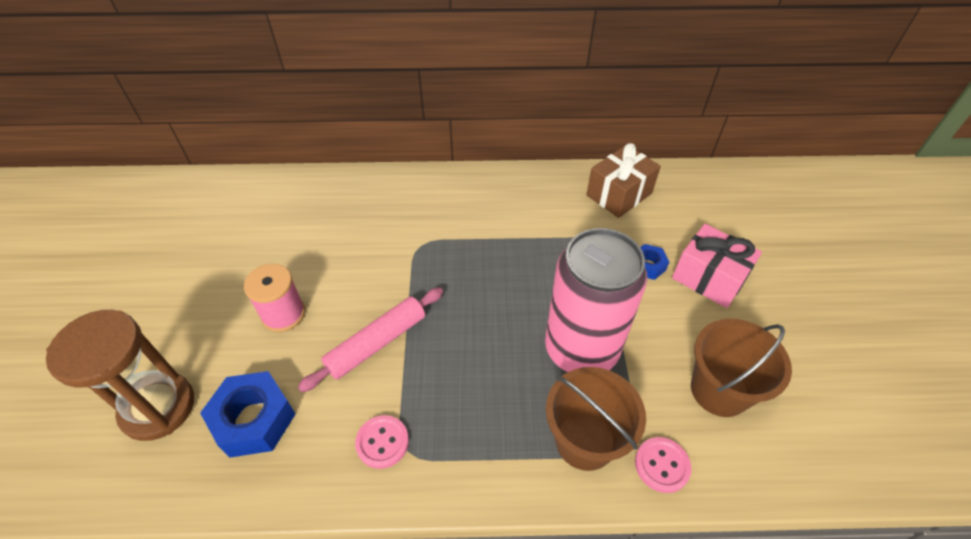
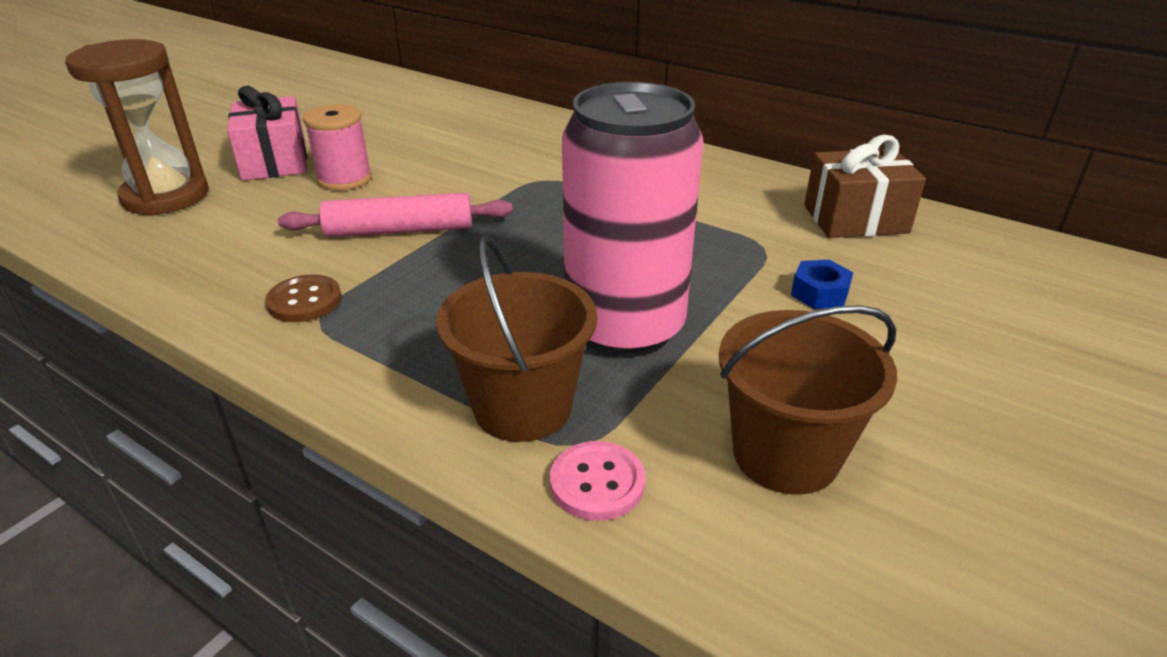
camera: 35 degrees right, 15 degrees down
(254, 420) = (222, 235): blue nut -> none
(382, 442) = (304, 301): pink button -> brown button
(709, 278) = (909, 339): pink gift -> pink gift (275, 161)

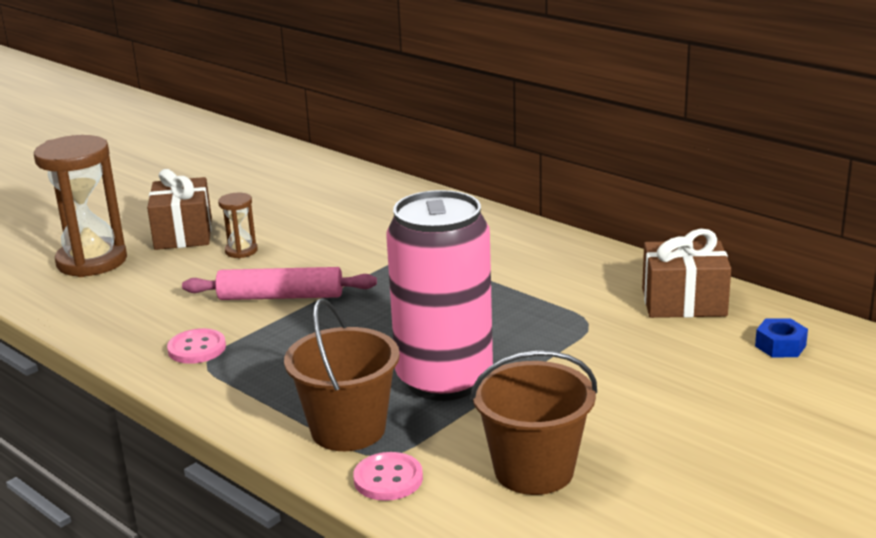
camera: 10 degrees right, 10 degrees down
(275, 161) = (183, 234): pink gift -> brown gift
(304, 301) = (197, 348): brown button -> pink button
(344, 179) = (241, 251): pink spool -> brown hourglass
(819, 293) = (618, 361): blue nut -> blue nut (780, 346)

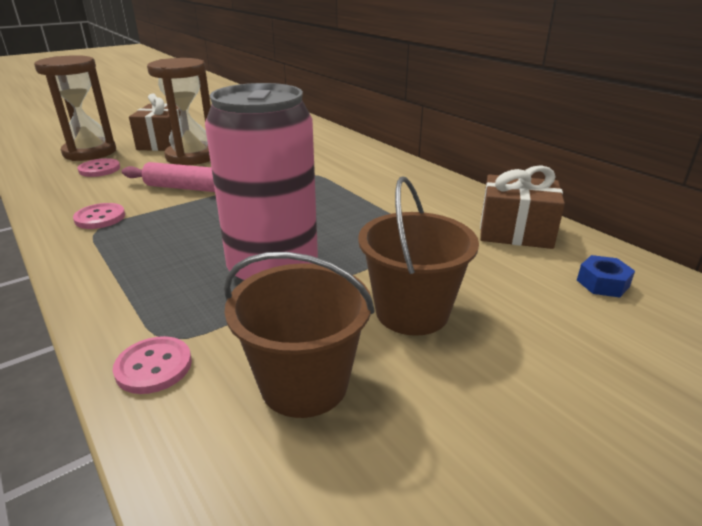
camera: 10 degrees right, 5 degrees up
(131, 285) = (99, 169): none -> pink button
(241, 251) = (192, 157): brown hourglass -> brown hourglass, size x2.12
(348, 429) = (157, 306): brown bucket -> brown bucket (412, 312)

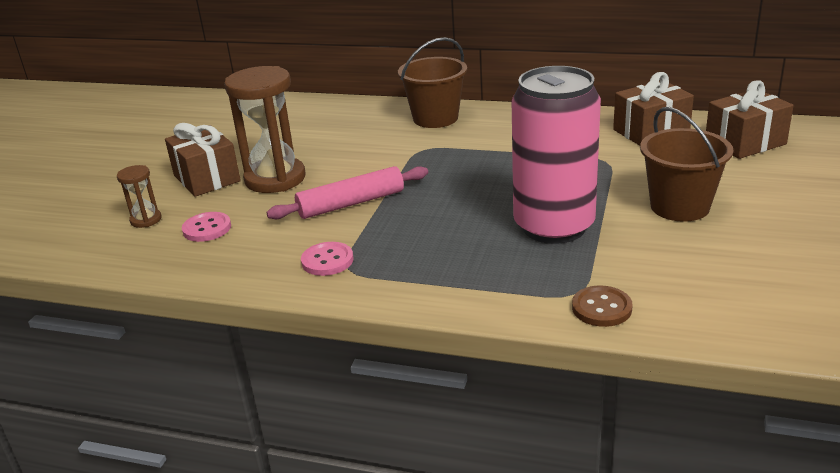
camera: 35 degrees left, 0 degrees up
(90, 152) = (146, 220): brown hourglass -> brown hourglass, size x0.47
(154, 367) = (601, 308): pink button -> brown button
(304, 384) = (695, 268): brown bucket -> brown bucket (435, 118)
(602, 283) = (745, 142): blue nut -> brown gift

